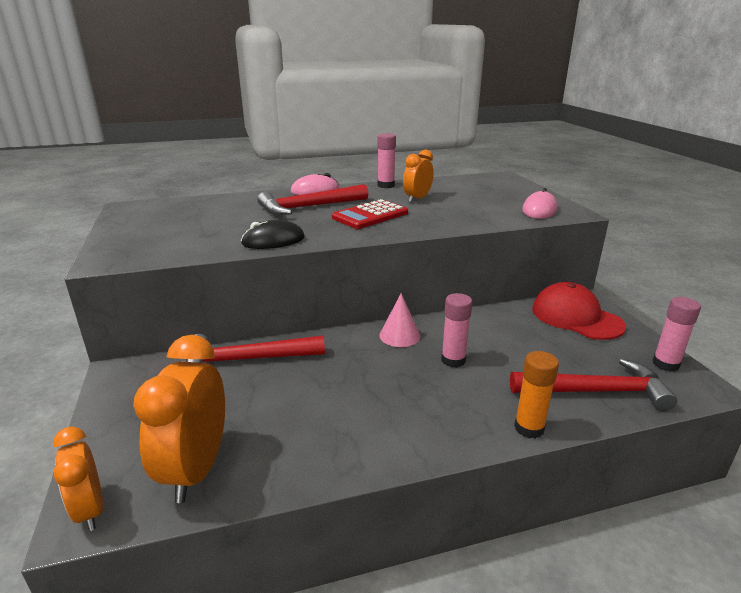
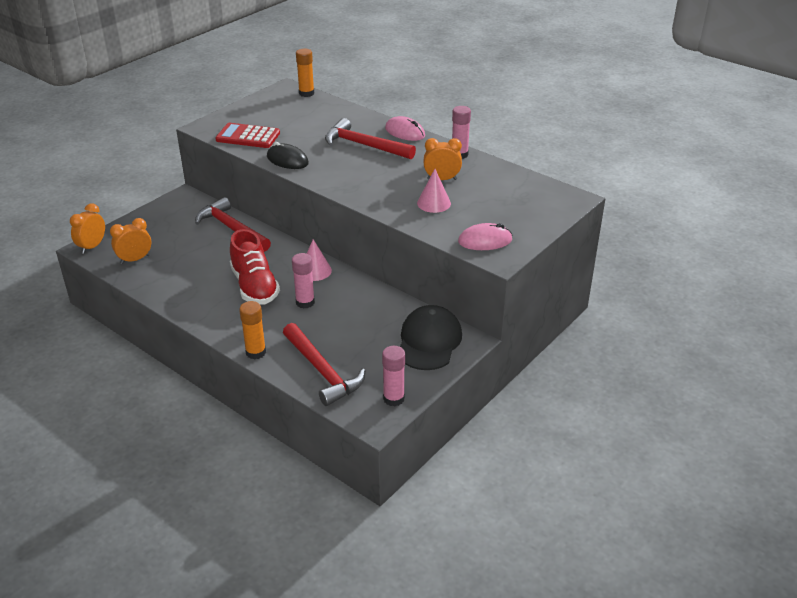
camera: 55 degrees right, 10 degrees up
(160, 203) = (306, 93): none -> orange glue stick
(196, 469) = (135, 259): orange clock -> orange clock, size x0.60
(370, 215) = (376, 174): red calculator -> red calculator (248, 136)
(387, 383) = (255, 286): none -> red shoe
(454, 210) = (434, 203): none -> pink cone
(576, 317) = (429, 341): red cap -> black cap

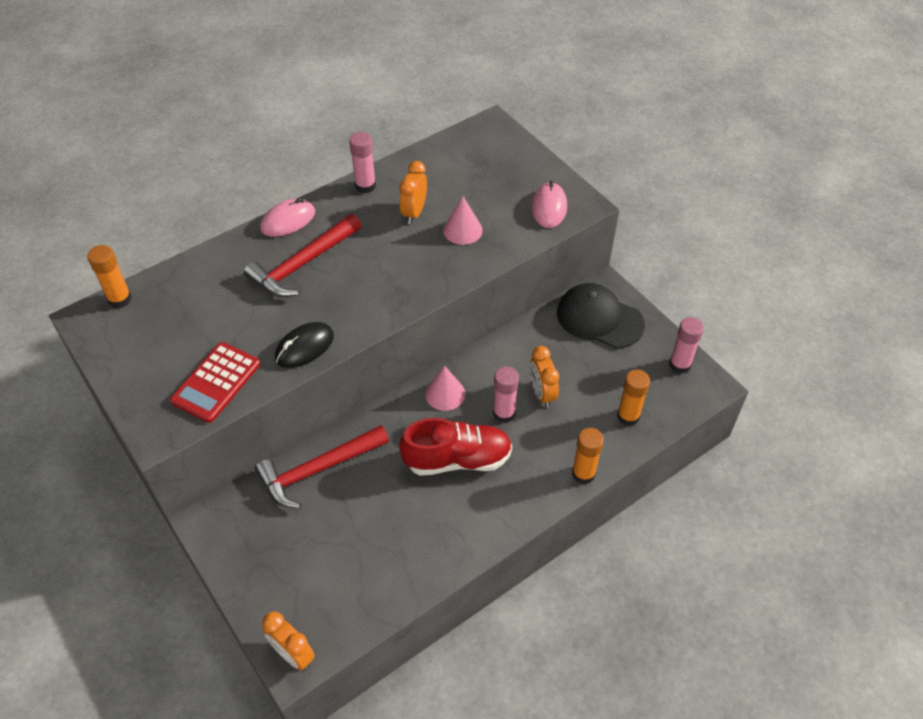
camera: 75 degrees left, 15 degrees up
(135, 259) = (348, 595): orange clock -> orange clock (542, 393)
(322, 371) = (628, 416): red hammer -> orange glue stick

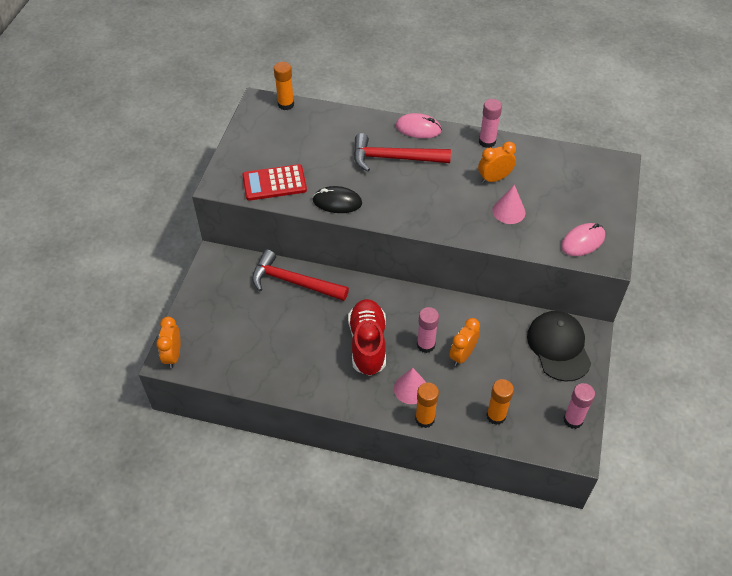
camera: 50 degrees right, 0 degrees up
(445, 394) = (408, 304): pink cone -> pink cone (411, 389)
(457, 459) = (367, 344): red shoe -> red shoe turned 135 degrees counterclockwise

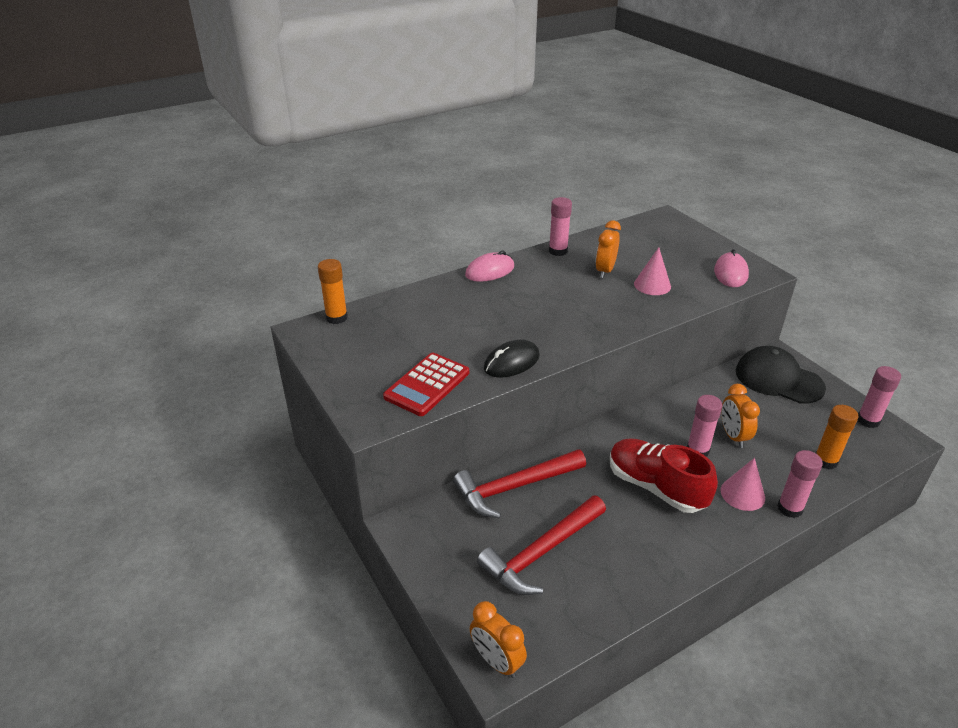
camera: 45 degrees left, 15 degrees down
(394, 158) = (505, 302): red hammer -> red hammer (541, 552)
(425, 419) = (790, 508): orange glue stick -> pink glue stick

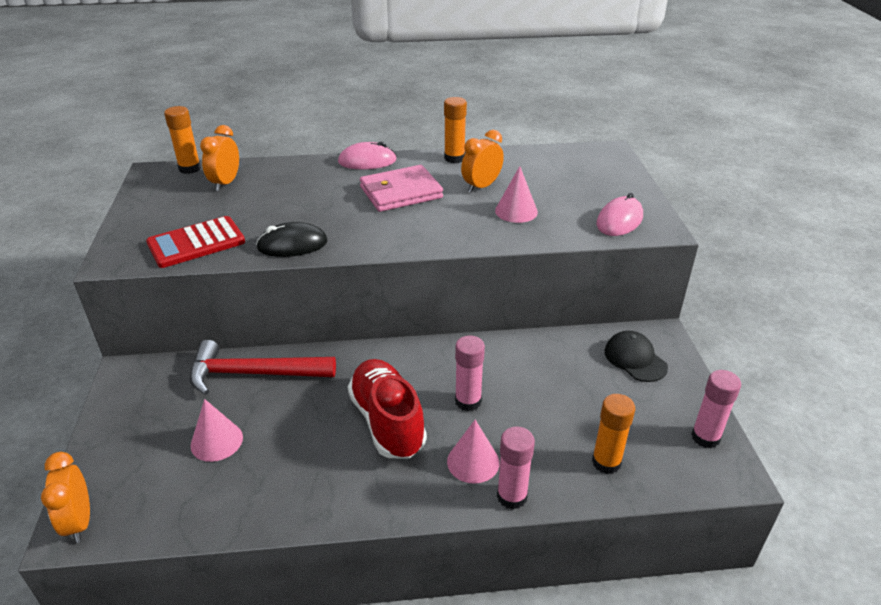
camera: 25 degrees right, 0 degrees up
(541, 552) = (216, 441): red hammer -> pink cone
(548, 292) = (401, 192): none -> pink wallet
(558, 251) = (454, 158): pink glue stick -> orange glue stick
(733, 436) = (522, 400): orange clock -> orange clock (225, 183)
(778, 379) = (635, 359): black cap -> black cap, size x0.64

